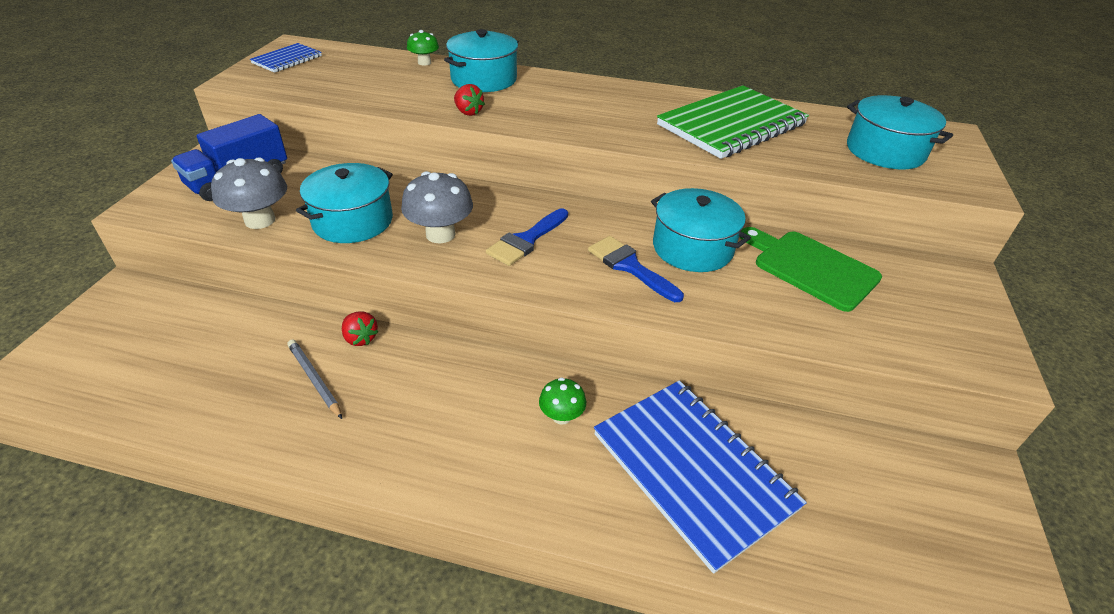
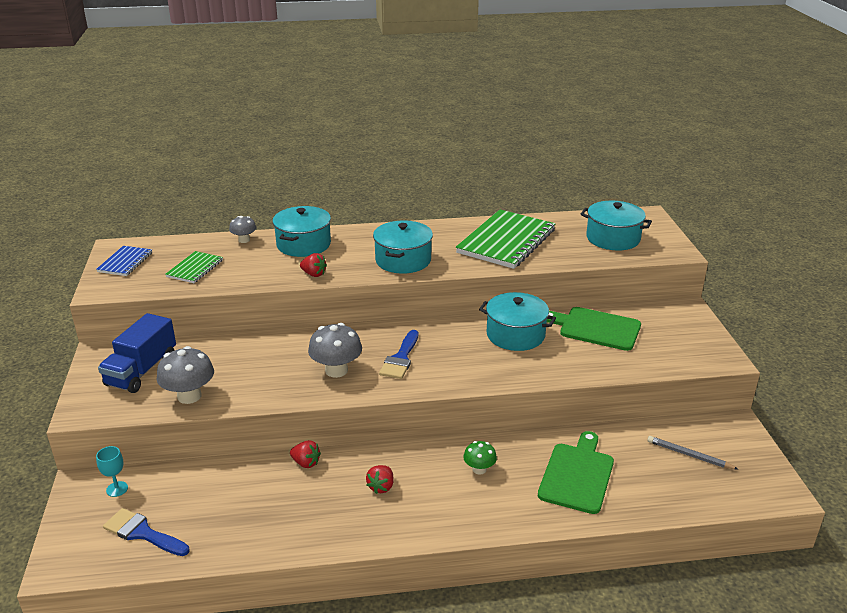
camera: 20 degrees left, 10 degrees down
(148, 305) = (117, 489): none -> turquoise goblet
(314, 379) = (293, 498): grey pencil -> grey pencil (689, 455)
(348, 80) = (195, 268): none -> green notebook
(353, 221) = (263, 378): turquoise pot -> turquoise pot (403, 260)
(424, 62) = (244, 240): green mushroom -> grey mushroom
(424, 399) = (381, 487): none -> red strawberry
(630, 267) = (482, 358): blue brush -> blue brush (143, 533)
(692, 471) = (577, 475): blue notebook -> green cutting board

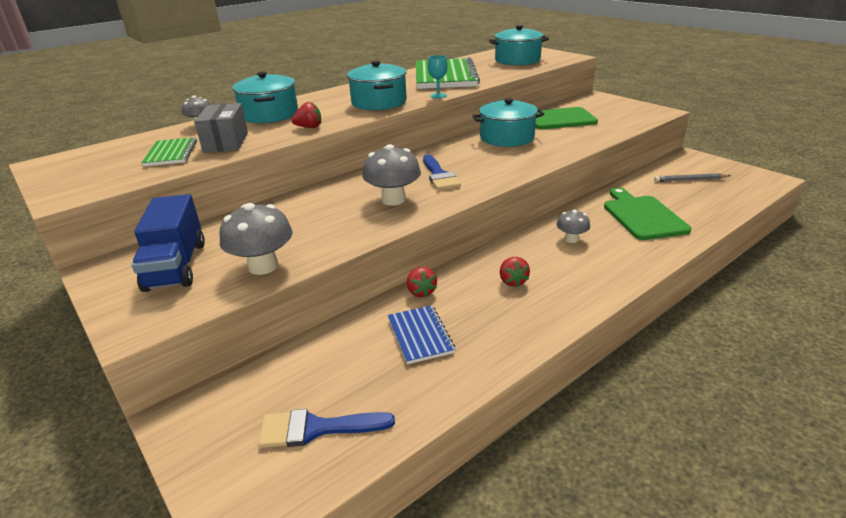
camera: 30 degrees left, 0 degrees up
(117, 489) = (233, 401): turquoise goblet -> turquoise goblet (438, 96)
(125, 262) = (73, 169): blue notebook -> blue notebook (420, 336)
(240, 269) = (226, 142): none -> grey box
(306, 463) = (421, 292): red strawberry -> red strawberry turned 75 degrees clockwise
(479, 469) = (571, 239): green mushroom -> grey mushroom

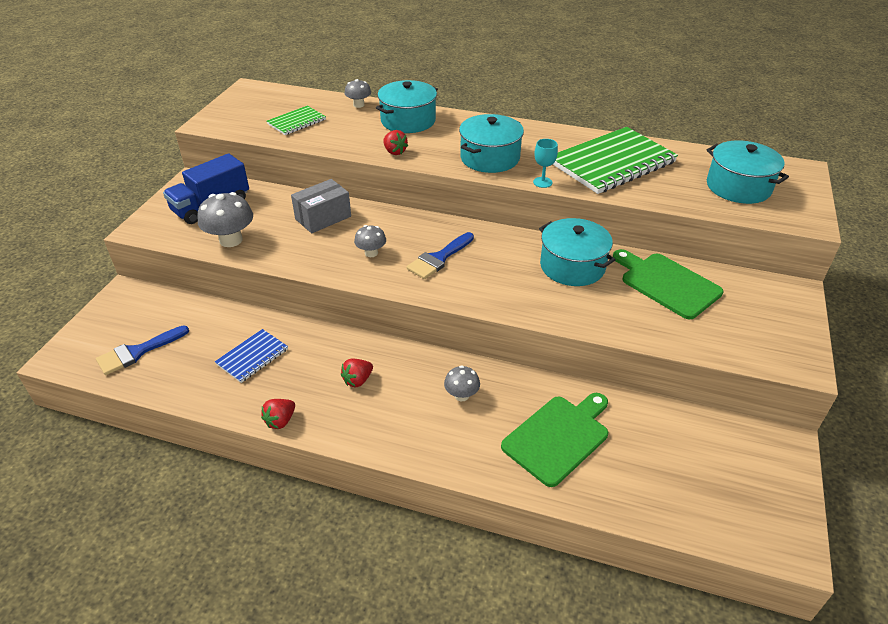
camera: 55 degrees right, 10 degrees up
(226, 142) = (334, 132): grey box -> grey box (323, 218)
(316, 428) = (138, 352): blue brush -> blue brush turned 90 degrees counterclockwise
(393, 200) = (371, 253): grey mushroom -> grey mushroom, size x0.58
(421, 292) = (308, 334): red strawberry -> red strawberry (280, 421)
(690, 180) = (701, 460): grey pencil -> none

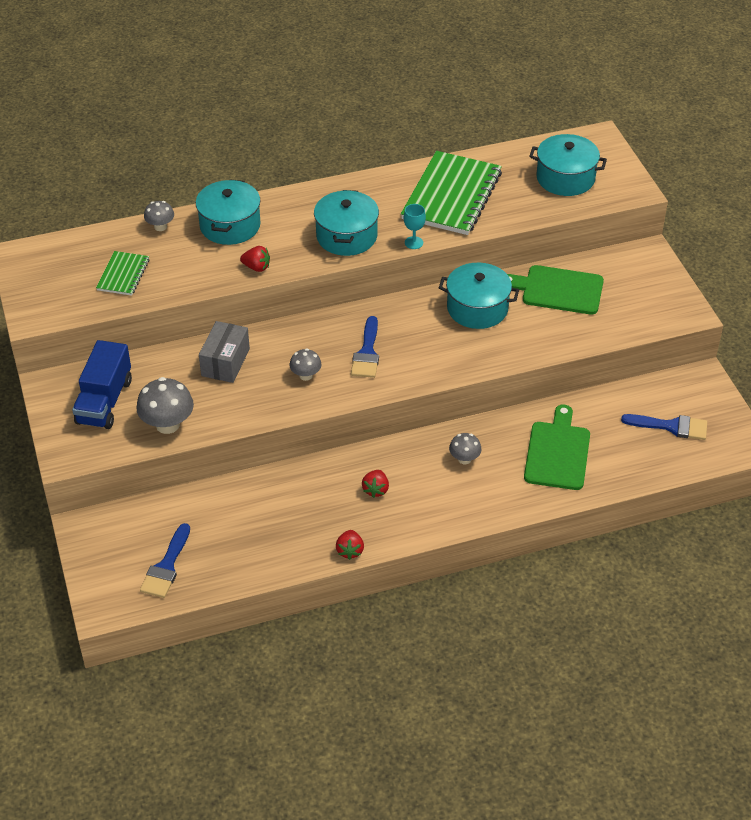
camera: 35 degrees left, 5 degrees up
(252, 357) = (270, 517): blue notebook -> none
(708, 476) = (671, 426): none -> blue brush

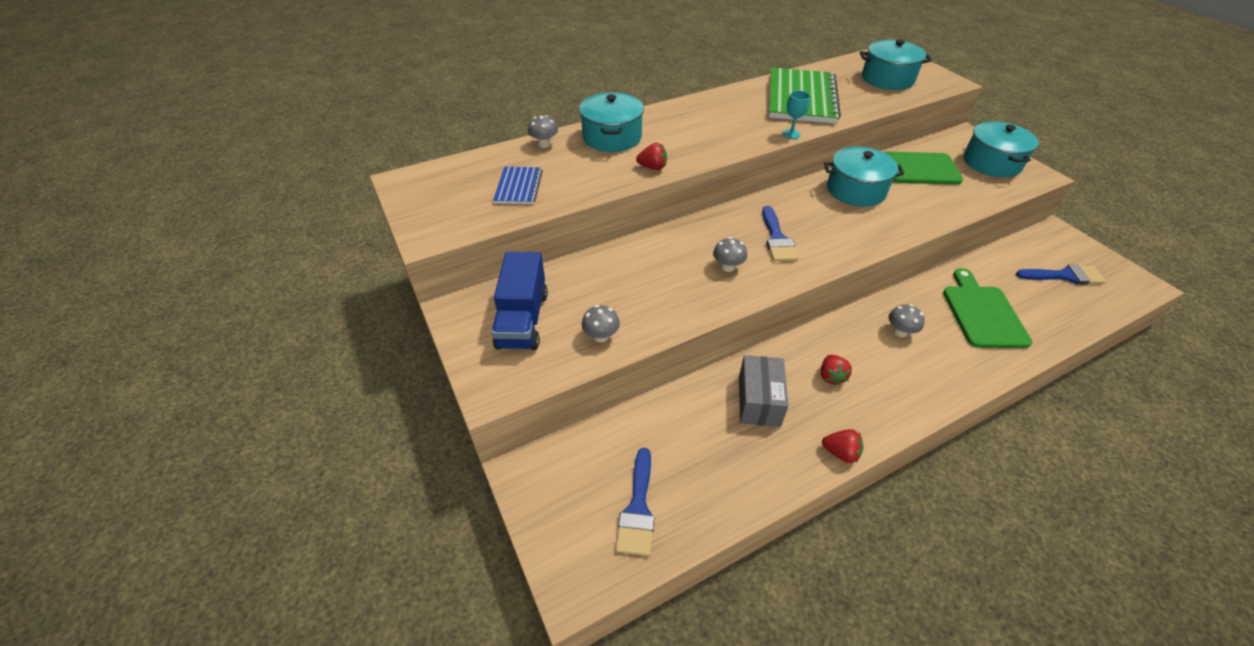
camera: 10 degrees left, 0 degrees up
(123, 275) = (518, 187): green notebook -> blue notebook
(167, 424) = (601, 336): grey mushroom -> grey mushroom, size x0.58
(225, 362) = (640, 264): grey box -> grey box (759, 401)
(346, 236) = (726, 135): turquoise pot -> turquoise pot (991, 163)
(350, 551) = (840, 453): red strawberry -> red strawberry turned 60 degrees counterclockwise

